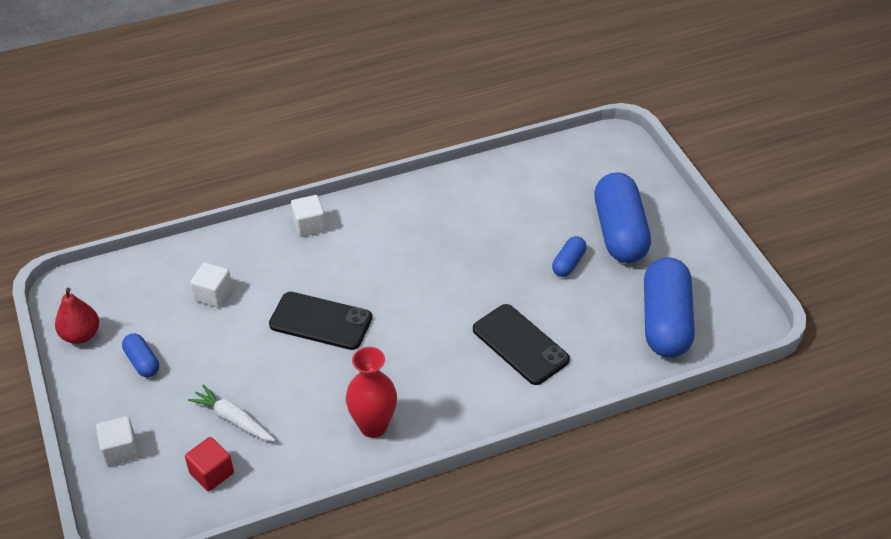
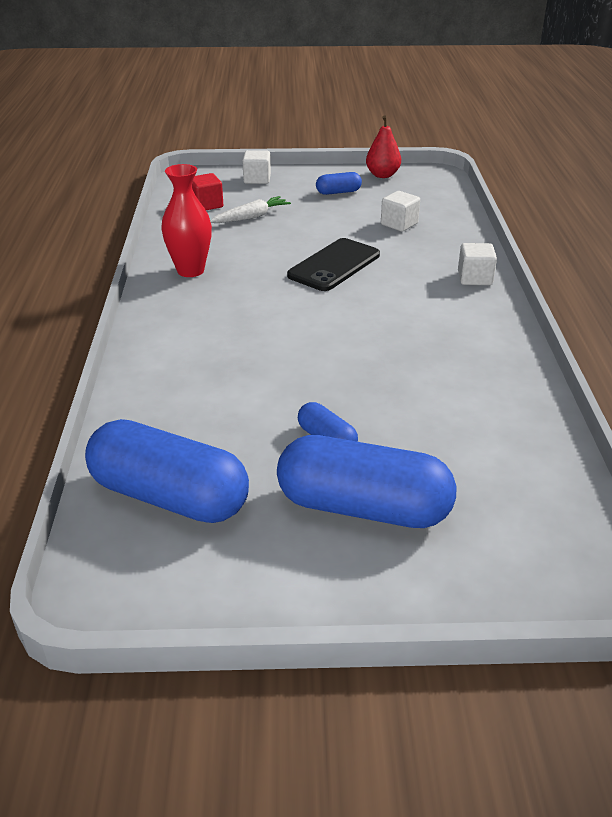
camera: 110 degrees right, 10 degrees down
(520, 344) = (221, 369): black phone -> none

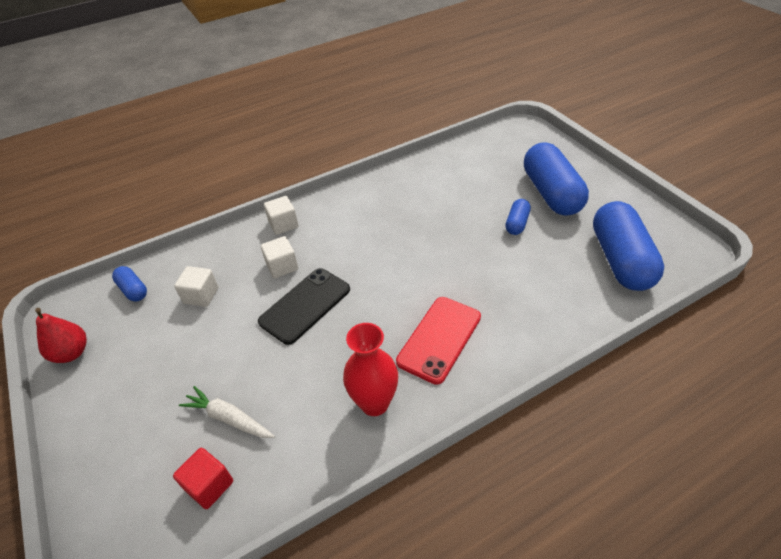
camera: 115 degrees left, 10 degrees up
(214, 318) = (439, 339): none -> red phone
(257, 179) = (108, 473): white cube -> white cube (282, 266)
(334, 265) = (305, 305): black phone -> black phone turned 60 degrees counterclockwise
(338, 192) = (133, 371): blue capsule -> blue capsule (133, 290)

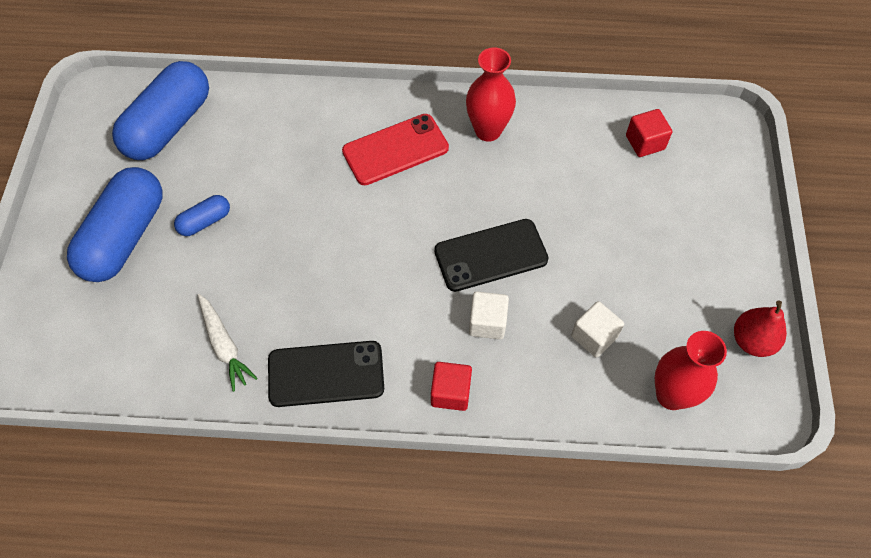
camera: 150 degrees left, 15 degrees up
(133, 290) = (671, 395): blue capsule -> red vase
(229, 418) = (612, 184): white carrot -> white carrot (224, 345)
(283, 224) = (450, 392): white cube -> red cube
(363, 198) = (326, 374): none -> black phone

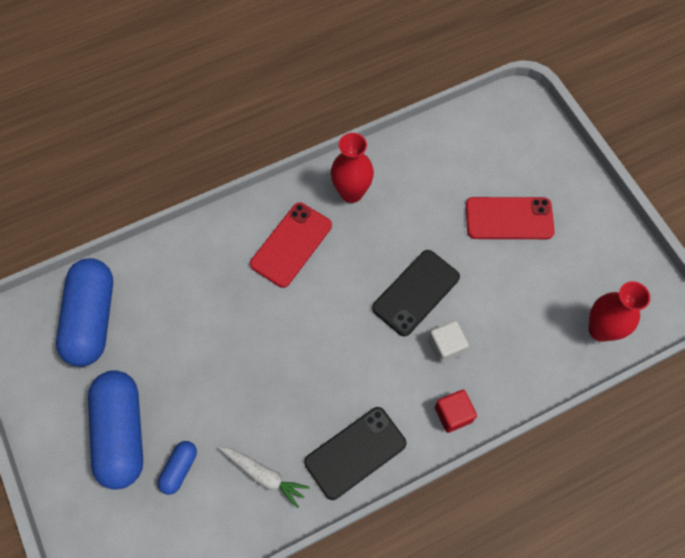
camera: 30 degrees left, 5 degrees up
(205, 221) = (179, 384): blue capsule -> blue capsule (179, 469)
(594, 336) = (525, 315): white cube -> none
(640, 233) = (509, 218): none -> red phone
(645, 142) = (470, 144): red cube -> none
(752, 341) = (628, 260): red pear -> none

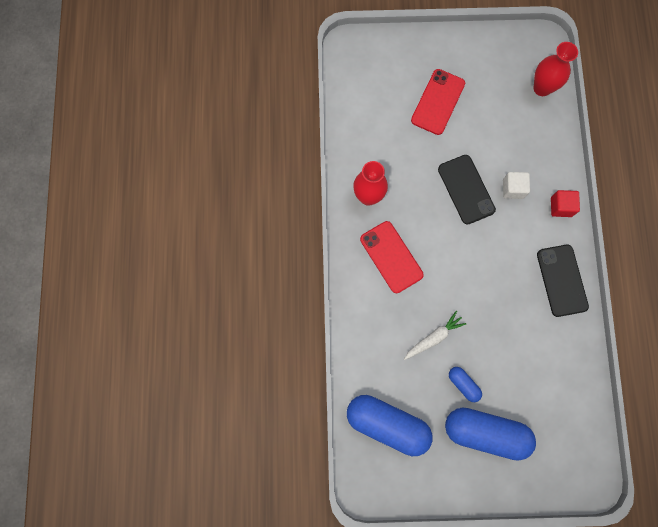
camera: 65 degrees left, 10 degrees up
(179, 469) = (527, 401): blue capsule -> blue capsule (463, 384)
(264, 475) = (553, 346): white carrot -> white carrot (434, 337)

